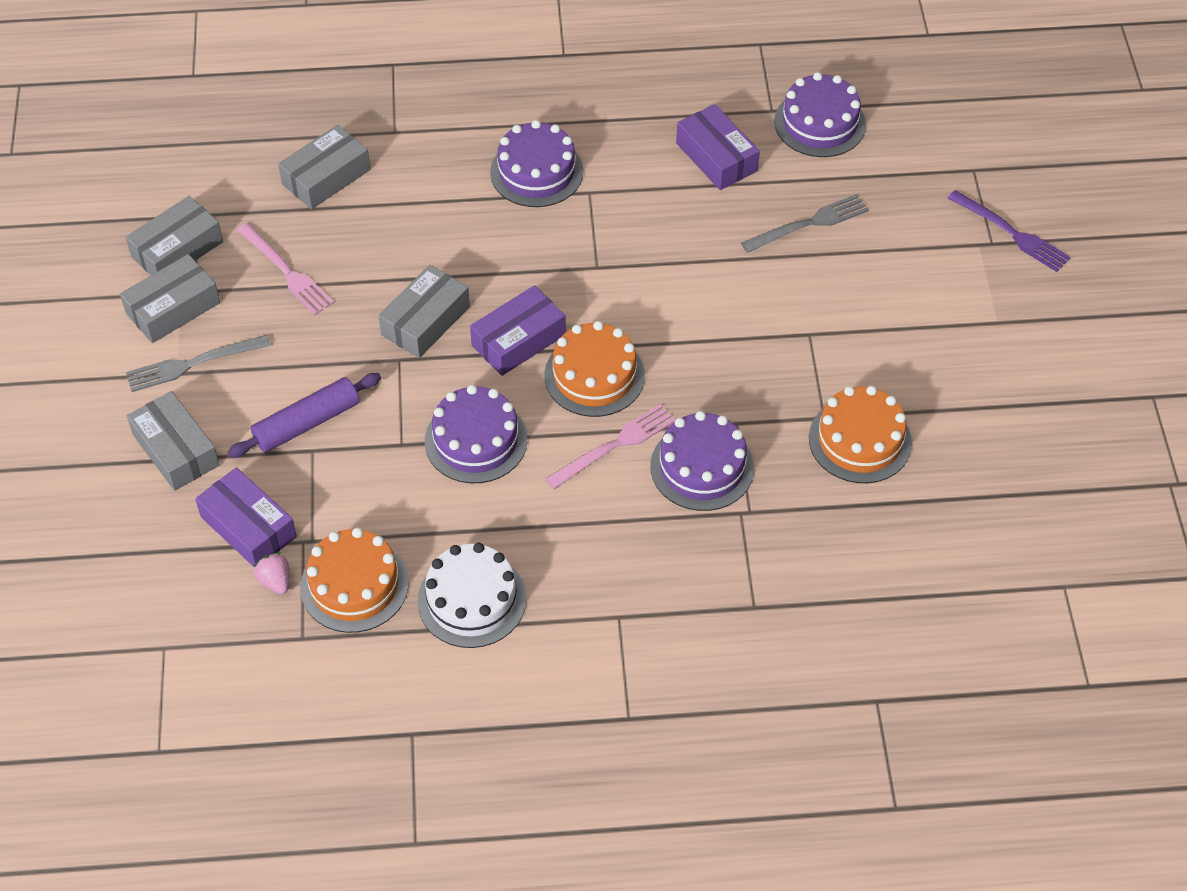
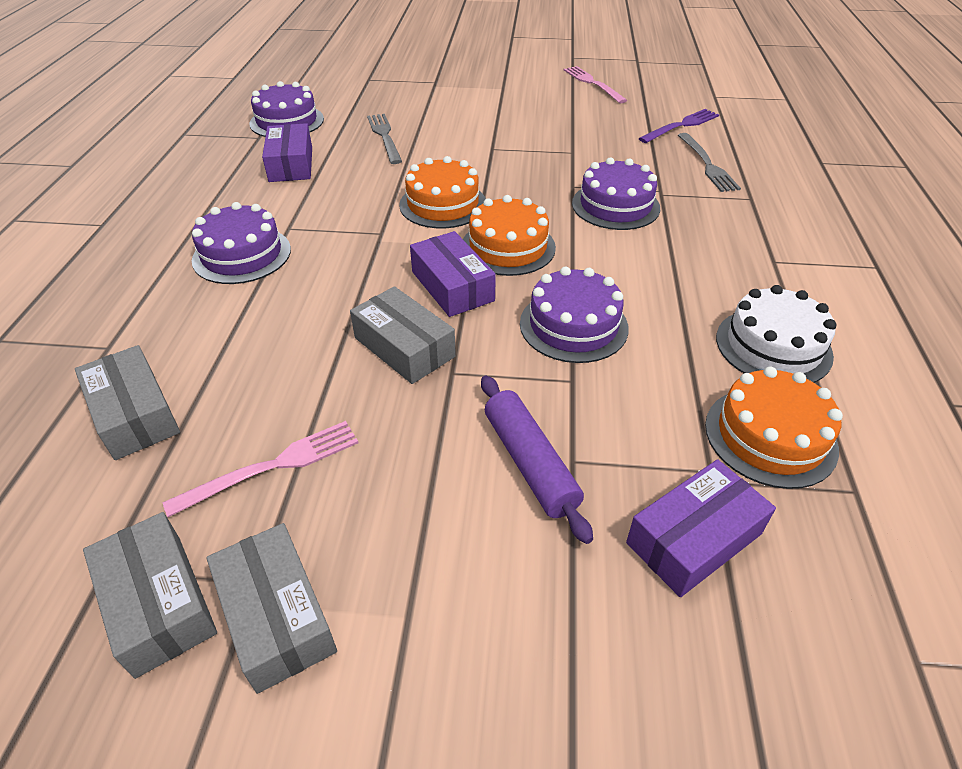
camera: 80 degrees left, 10 degrees down
(176, 450) = (556, 626): grey box -> none
(192, 364) = (396, 593): grey fork -> grey fork (707, 164)
(275, 581) = (776, 513): pink strawberry -> none
(615, 445) = (589, 244): pink fork -> pink fork (592, 83)
(716, 157) = (291, 164): purple box -> purple box turned 75 degrees counterclockwise
(860, 440) = (595, 142): orange cake -> orange cake (443, 204)
(1011, 233) = (430, 75): purple fork -> purple fork (681, 126)

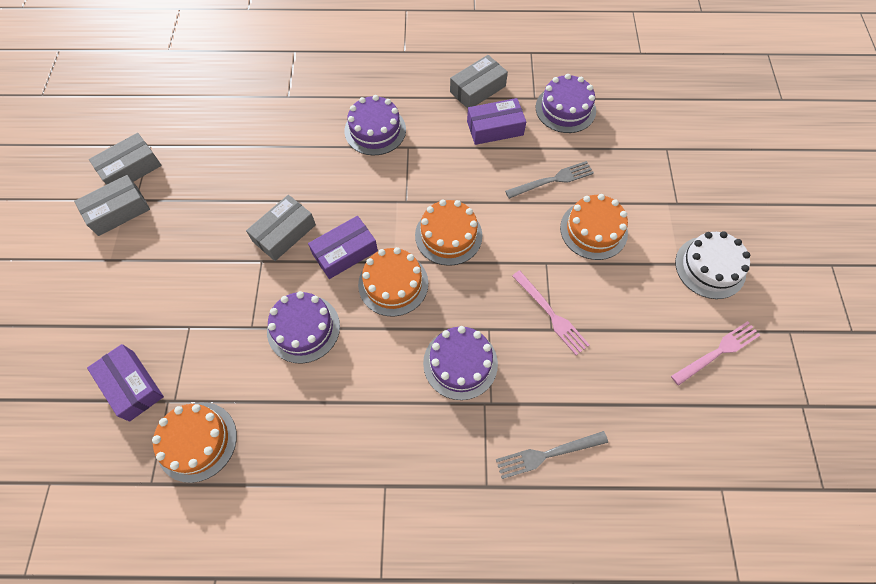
camera: 85 degrees right, 20 degrees up
(134, 414) = (238, 124): grey box -> grey box (477, 89)
(272, 466) = (198, 190): pink fork -> pink fork (551, 314)
(456, 121) = (593, 230): none -> orange cake
(530, 463) = (189, 305): purple rolling pin -> none
(681, 126) = (631, 439): purple fork -> none
(773, 346) = (279, 462): white cake -> white cake (710, 267)

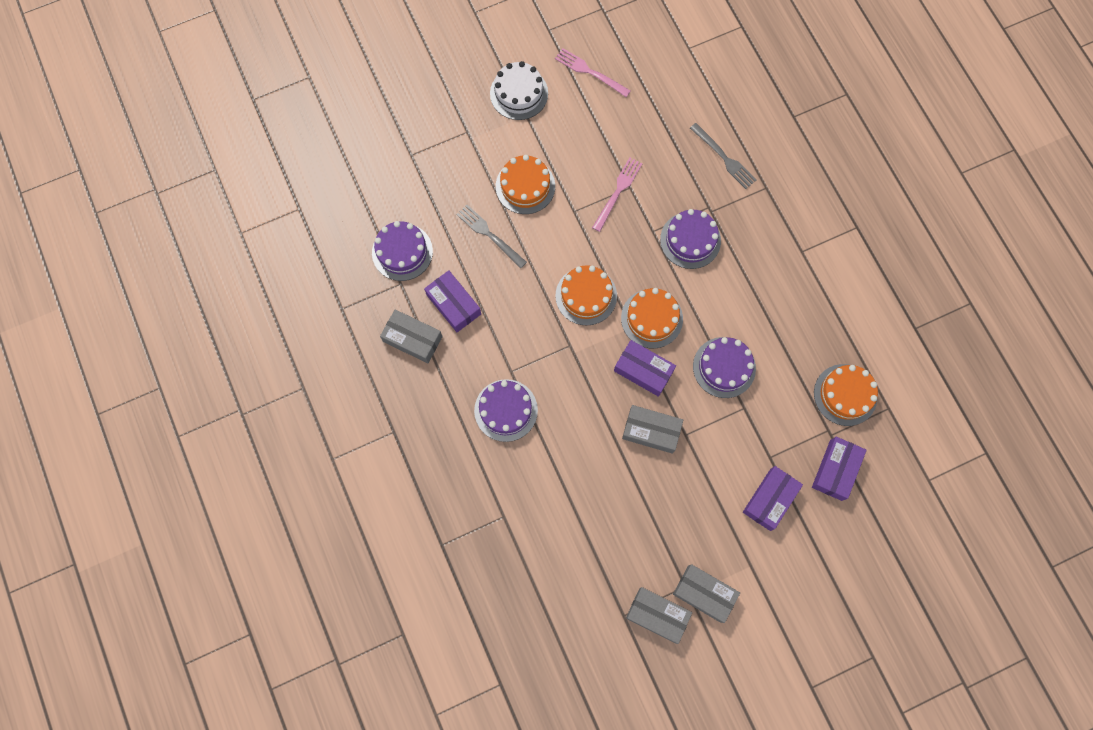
camera: 115 degrees left, 10 degrees up
(151, 306) = (770, 499): none -> purple box

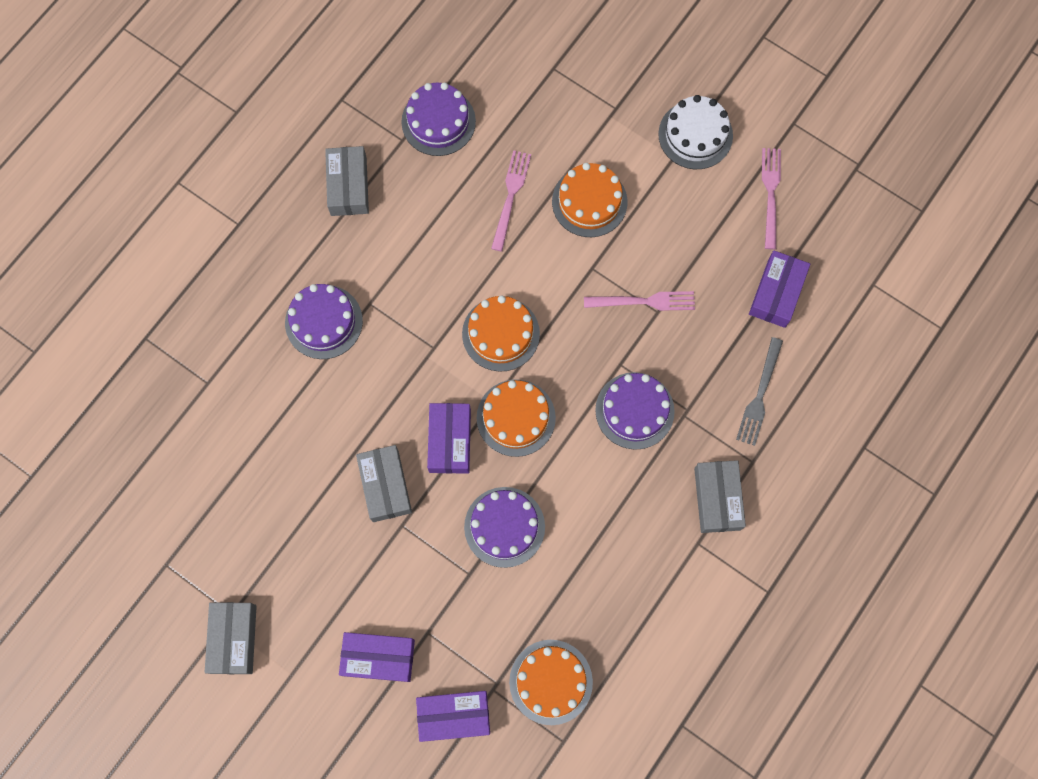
camera: 60 degrees right, 0 degrees up
(453, 304) = (410, 204): purple box -> purple box (776, 293)
(489, 235) = (511, 196): grey fork -> pink fork
(657, 615) = (184, 600): grey box -> grey box (717, 498)

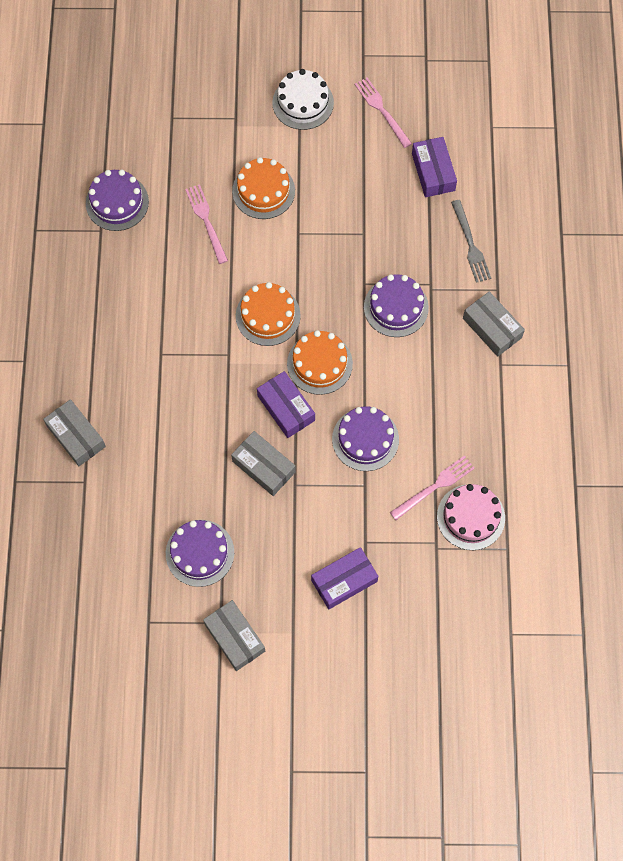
camera: 35 degrees left, 5 degrees down
(324, 322) = (137, 387): purple cake -> purple cake (200, 553)
(348, 186) = (85, 285): grey box -> grey box (76, 436)
(454, 715) = (423, 582): purple box -> none
(551, 682) = (470, 517): orange cake -> pink cake
(644, 301) = (349, 233): pink fork -> pink fork (434, 487)

